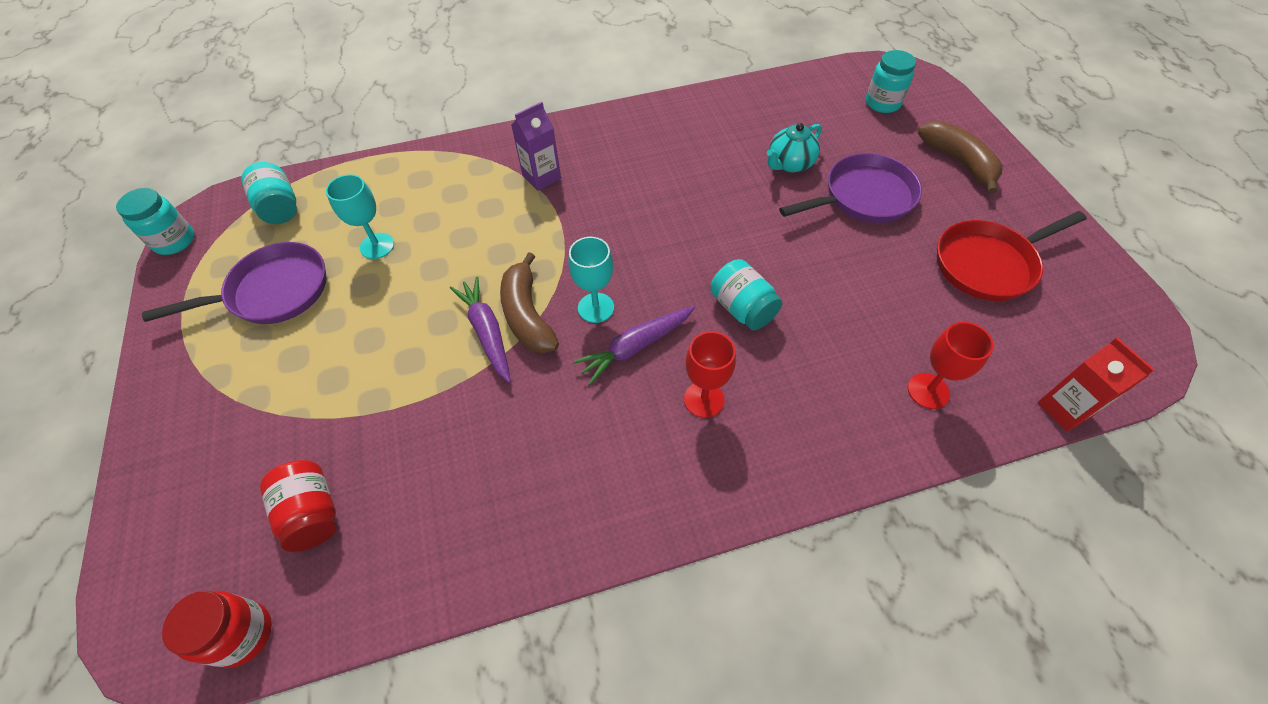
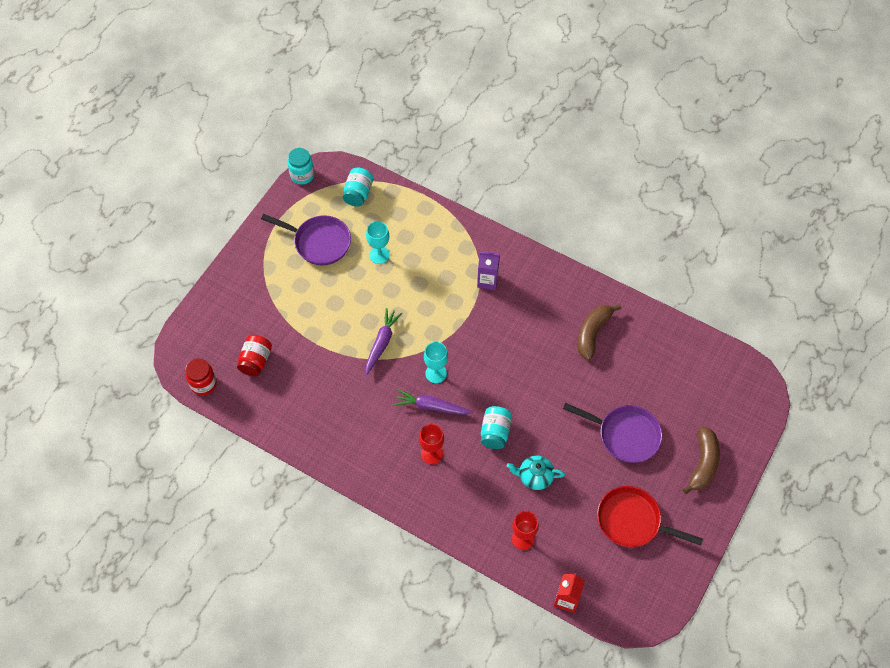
camera: 45 degrees right, 5 degrees up
(527, 315) = (405, 350): brown banana -> brown banana (593, 333)
(789, 164) = (615, 384): turquoise teapot -> turquoise teapot (534, 477)
(882, 103) = (717, 395): turquoise jar -> none

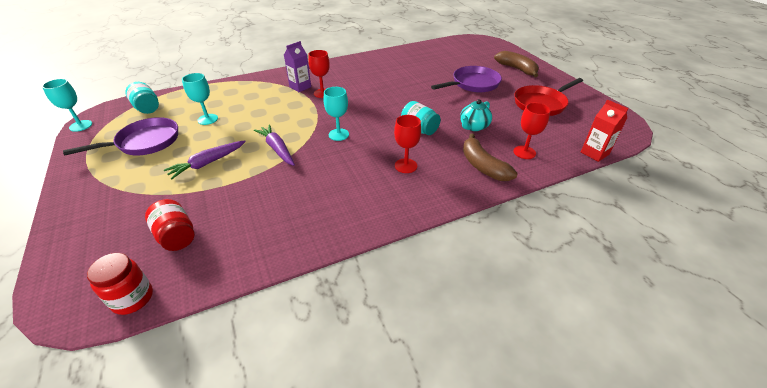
camera: 55 degrees left, 20 degrees down
(302, 175) = (81, 126): turquoise jar -> turquoise goblet
(431, 406) = (363, 148): purple carrot -> purple carrot (208, 163)
(492, 308) = (322, 93): none -> red goblet
(593, 333) = (389, 69): brown banana -> brown banana (483, 166)

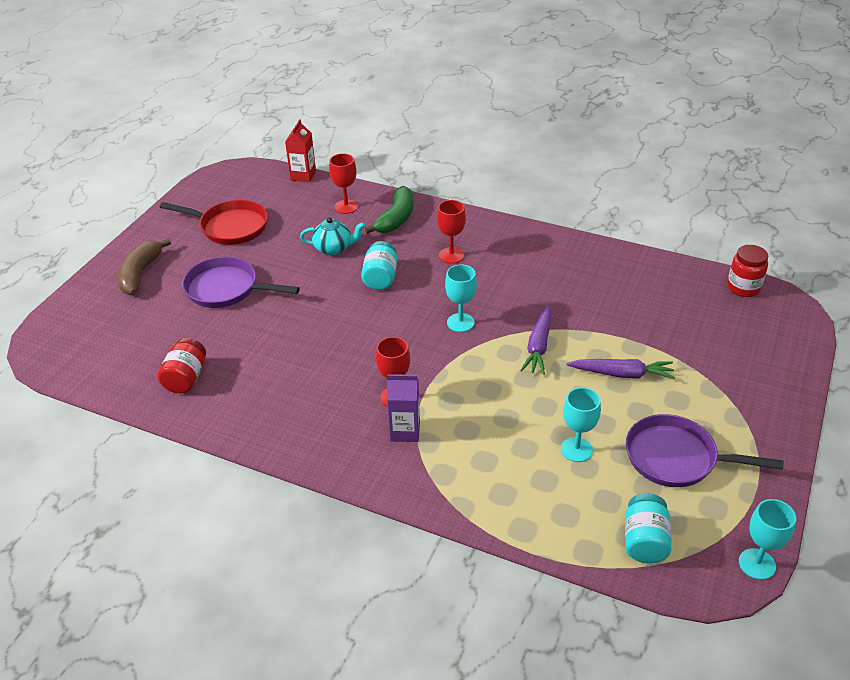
camera: 130 degrees left, 0 degrees up
(176, 236) = (692, 314): red jar -> red jar (186, 378)
(483, 166) = (396, 218): brown banana -> green banana

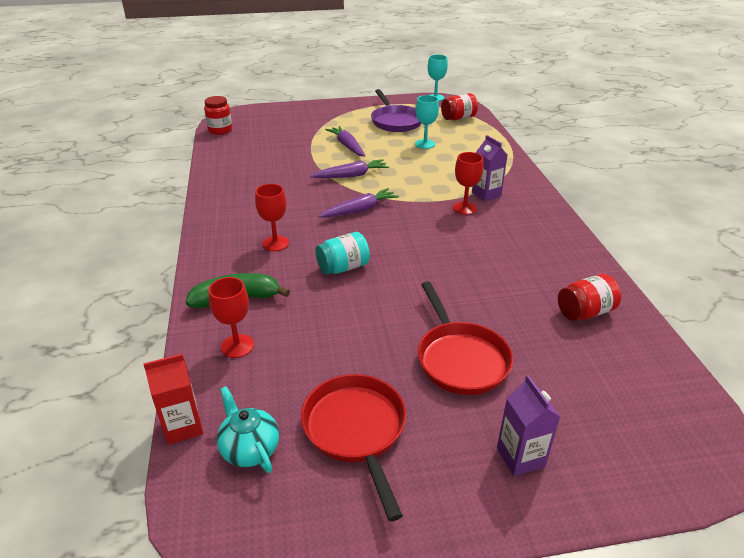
camera: 125 degrees left, 5 degrees down
(140, 274) = (520, 457): brown banana -> purple carton
(227, 289) = (460, 358): purple pan -> red pan
(334, 248) = (324, 317): turquoise teapot -> turquoise teapot (249, 449)
(460, 322) = (360, 210): turquoise goblet -> purple carrot
(644, 541) = (458, 118): turquoise jar -> red jar

